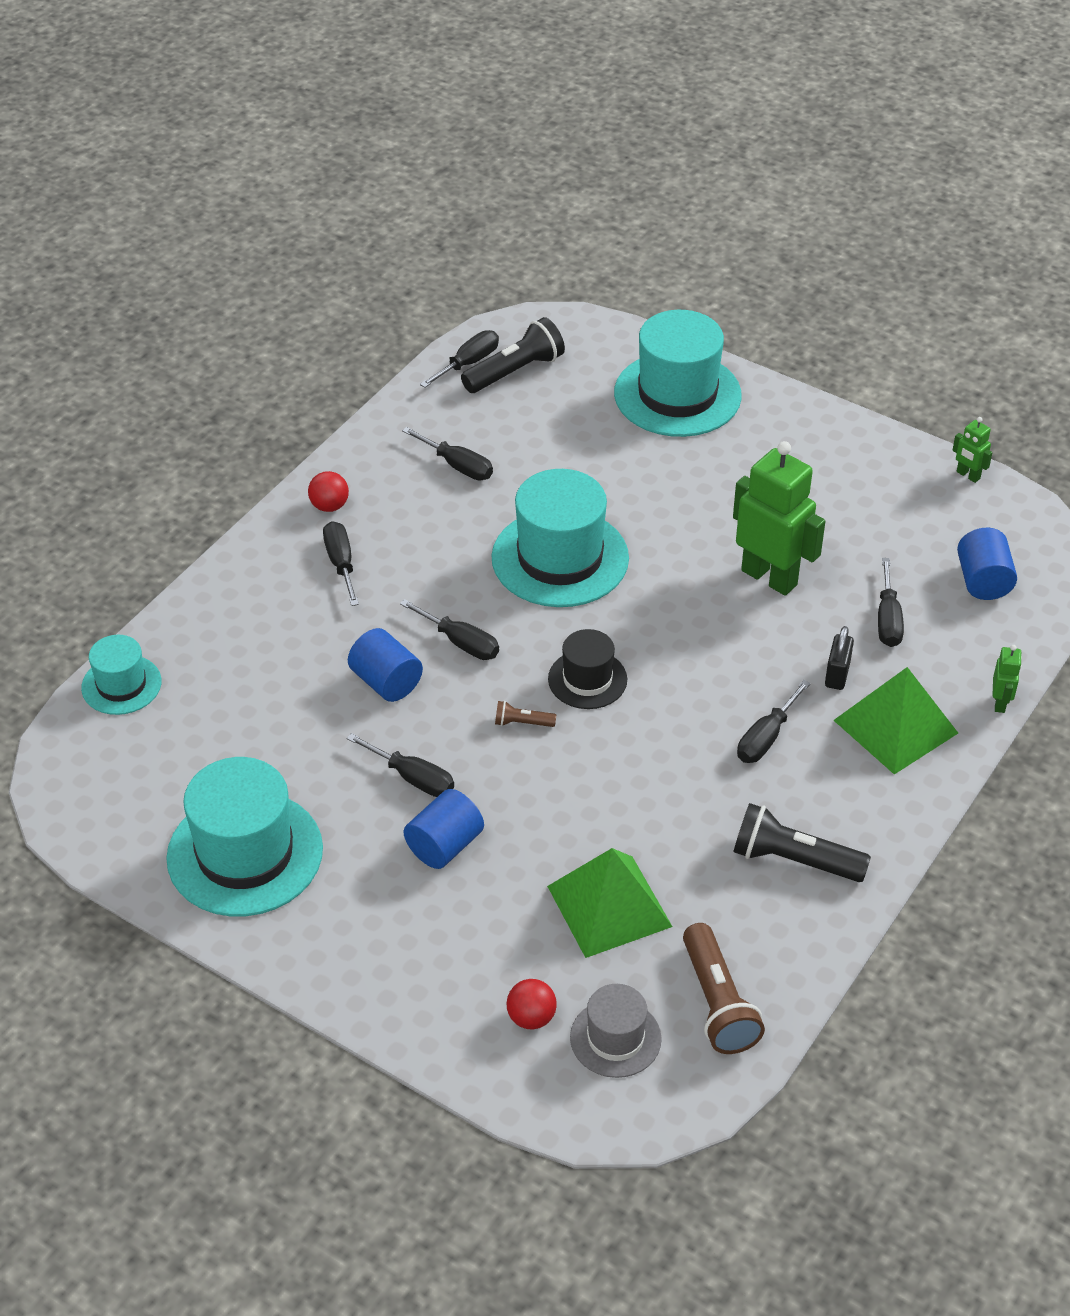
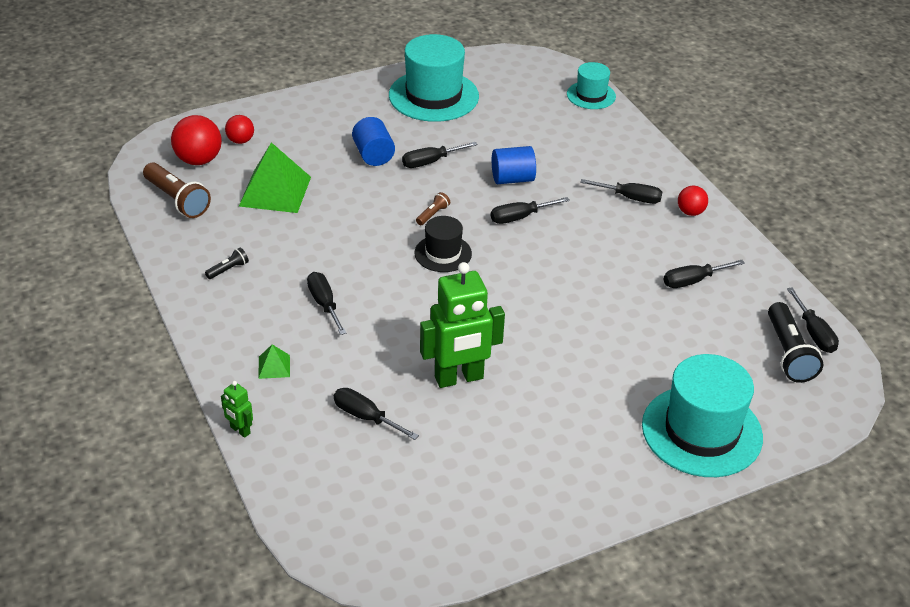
camera: 120 degrees right, 5 degrees down
(560, 558) = (561, 288): turquoise hat -> none
(615, 1038) = (199, 160): grey hat -> red ball
(718, 1003) = (177, 200): brown flashlight -> brown flashlight turned 150 degrees counterclockwise
(793, 860) = (228, 269): black flashlight -> black flashlight, size x0.48
(837, 674) = (342, 363): black padlock -> none
(896, 726) = (274, 366): green pyramid -> green pyramid, size x0.45
(968, 475) = (473, 561): green robot -> none
(983, 581) = (353, 494): blue cylinder -> none

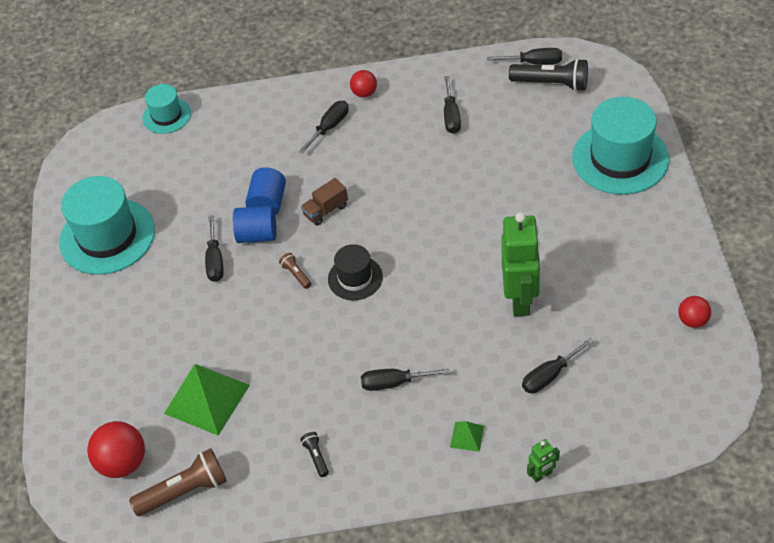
camera: 65 degrees left, 10 degrees up
(240, 141) = (105, 419): red ball -> red ball (693, 321)
(373, 155) = (183, 305): blue cylinder -> blue cylinder (257, 235)
(520, 217) = (326, 210): black screwdriver -> brown truck

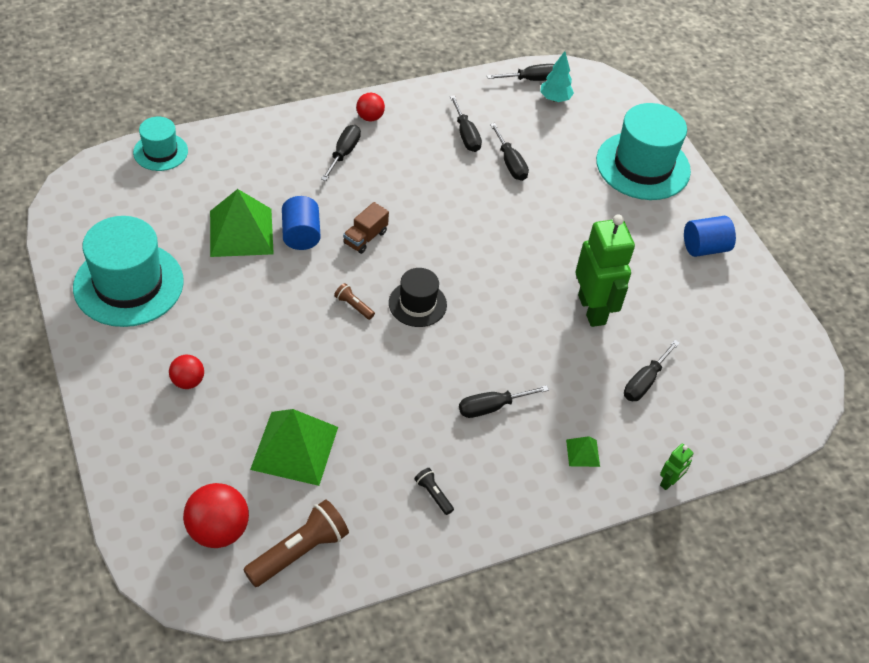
camera: 25 degrees left, 0 degrees up
(215, 260) = (260, 299): black screwdriver -> black screwdriver (510, 163)
(216, 196) = (241, 232): none -> green pyramid
(257, 235) = (299, 269): blue cylinder -> blue cylinder (704, 248)
(552, 83) = (555, 99): black flashlight -> turquoise tree
(693, 321) = (761, 314): red ball -> red ball (188, 381)

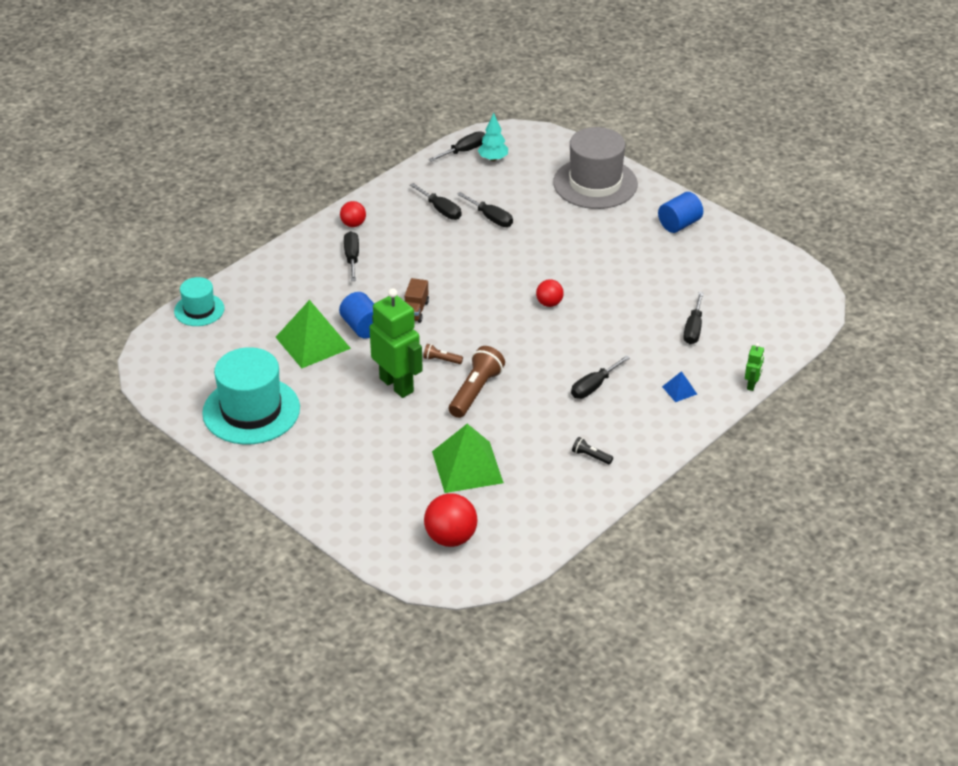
camera: 20 degrees left, 10 degrees down
(188, 381) = (352, 456): red ball -> red ball (549, 303)
(299, 551) = (519, 527): brown flashlight -> brown flashlight (475, 391)
(417, 304) = (489, 340): black hat -> none
(583, 453) = (679, 390): green pyramid -> blue pyramid
(592, 309) = (623, 296): green robot -> green robot (397, 385)
(643, 166) = (595, 183): turquoise hat -> grey hat

